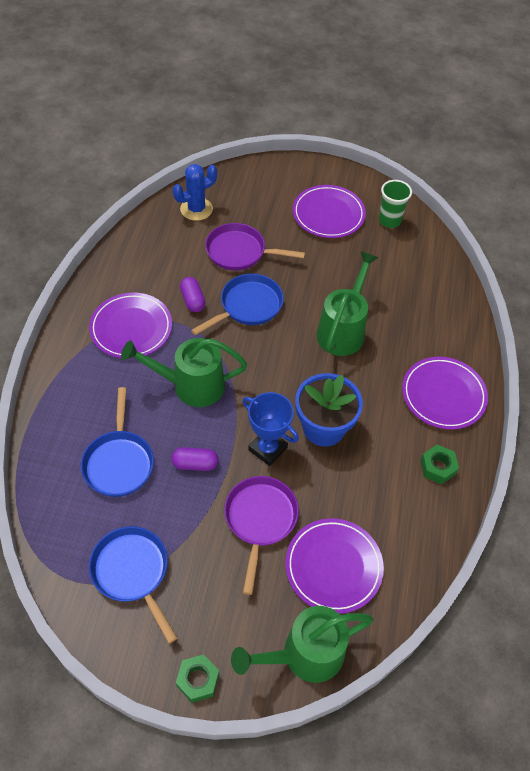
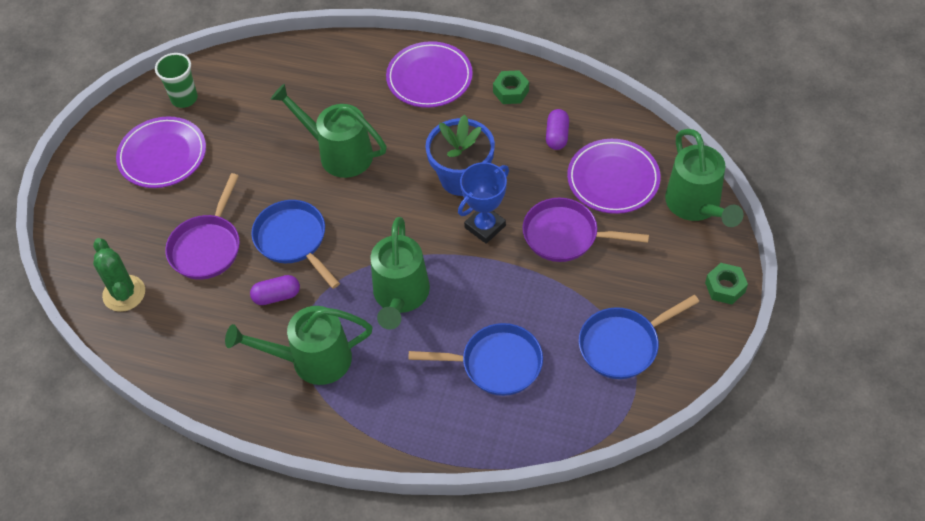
camera: 80 degrees left, 0 degrees up
(131, 328) = (311, 360): purple plate -> green watering can
(195, 464) = (501, 291): purple capsule -> purple capsule (557, 136)
(196, 209) = (124, 293): blue cactus -> green cactus

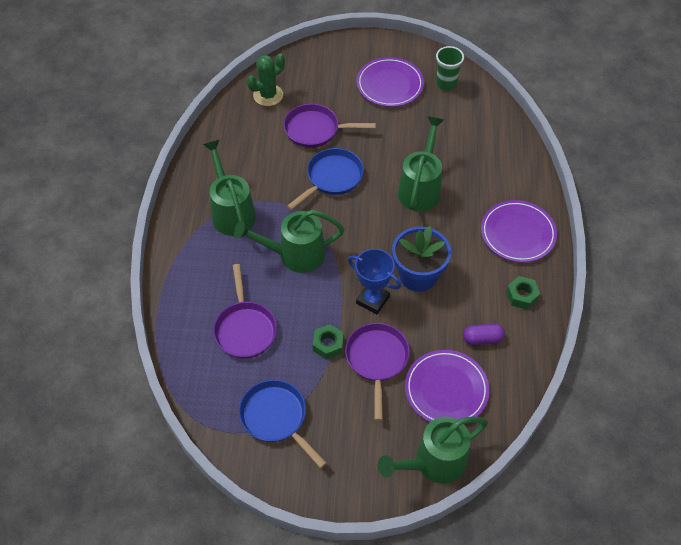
camera: 75 degrees right, 0 degrees up
(277, 296) = (281, 179): purple capsule -> none
(496, 364) = (245, 329): blue pan -> purple pan
(725, 287) = (349, 495): green nut -> green nut (328, 344)

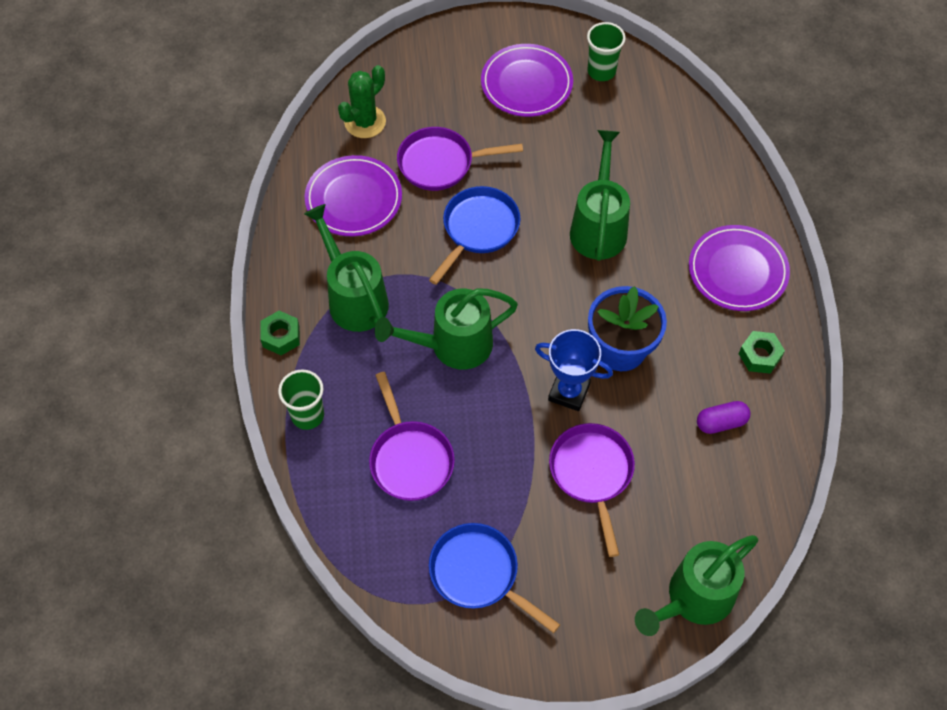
camera: 10 degrees left, 5 degrees up
(179, 287) = (307, 415): none -> green cup
(328, 344) = (524, 463): green nut -> green nut (281, 336)
(446, 390) = (689, 499): purple plate -> purple plate (354, 199)

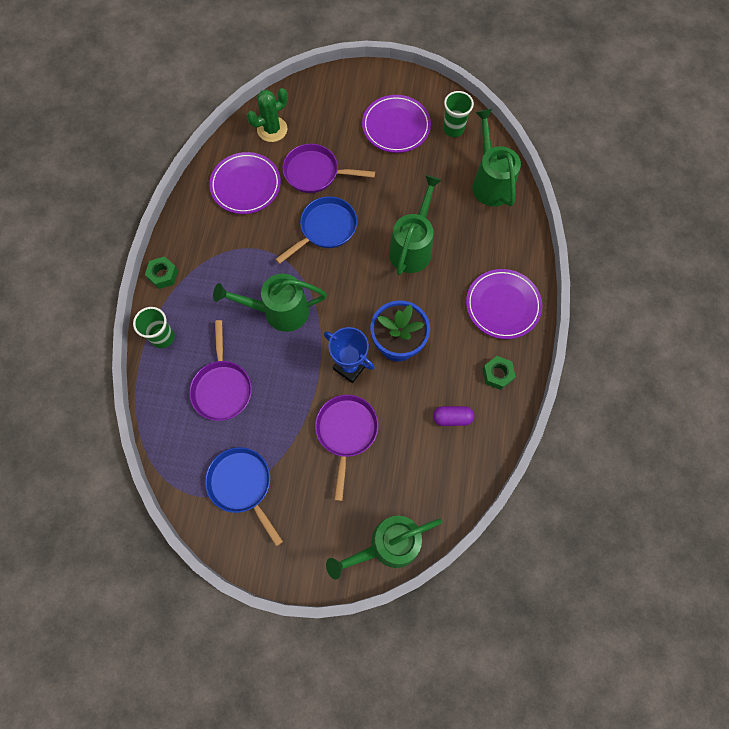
camera: 15 degrees right, 10 degrees up
(353, 297) = (222, 258): green watering can -> green watering can (490, 181)

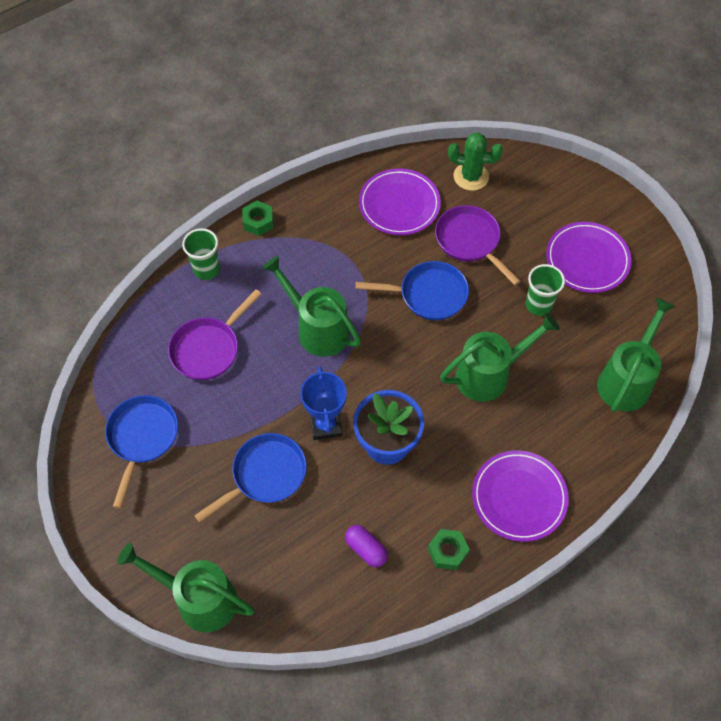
camera: 45 degrees right, 10 degrees down
(346, 432) = (265, 475): purple pan -> blue pan
(453, 129) = (641, 305): green cup -> green cup (538, 305)

